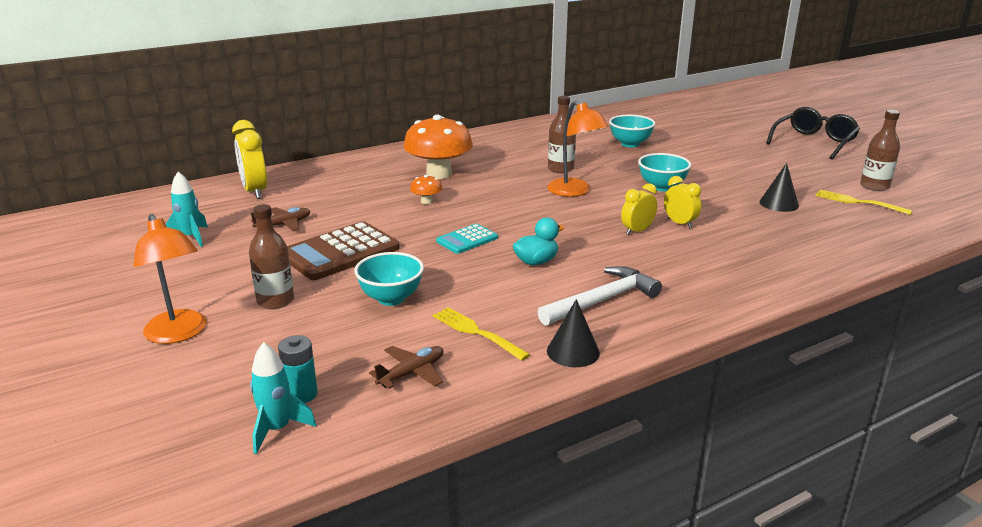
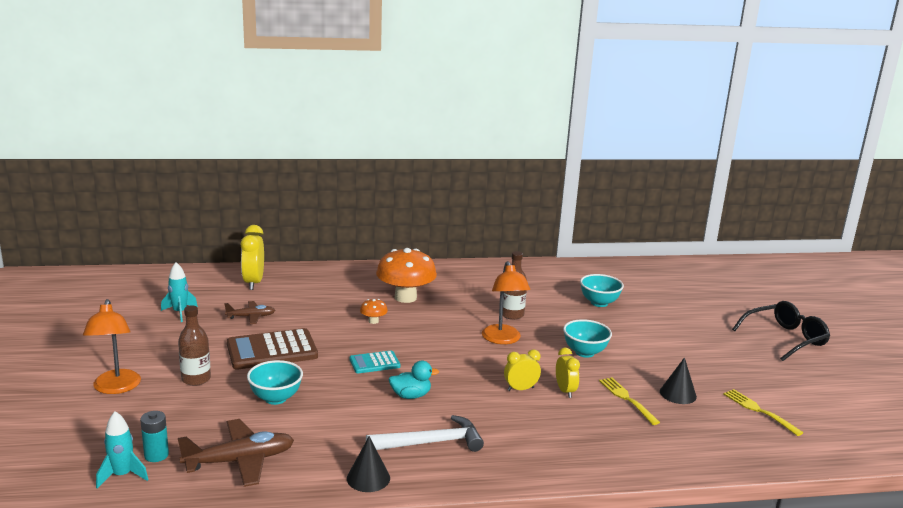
camera: 20 degrees right, 5 degrees down
(411, 373) = (240, 461): brown plane -> brown plane, size x1.73
(477, 333) = (313, 443): yellow fork -> yellow fork (627, 399)
(874, 186) = (795, 399): brown bottle -> none

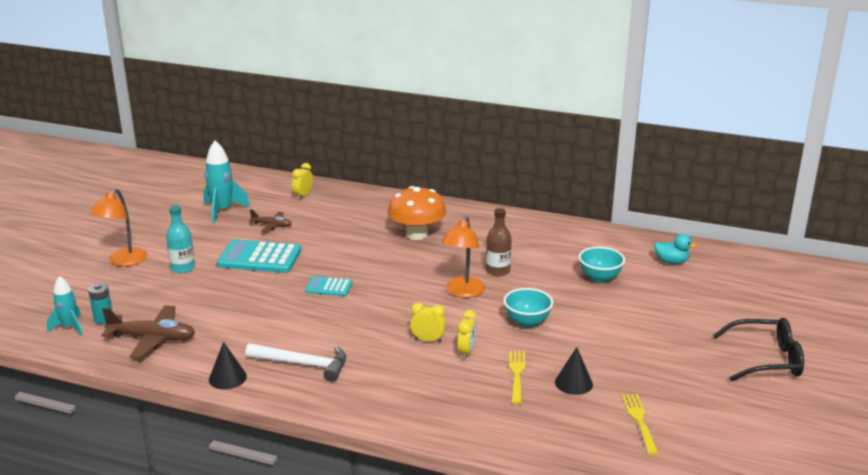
camera: 30 degrees right, 5 degrees up
(180, 313) = (222, 211): turquoise rocket -> turquoise rocket, size x1.57
(196, 379) = (183, 268): brown bottle -> turquoise bottle
(253, 283) = (303, 196): yellow clock -> yellow clock, size x0.63
(272, 350) = (259, 258): brown calculator -> turquoise calculator
(275, 398) = (224, 297): turquoise bowl -> none
(373, 321) = (366, 250): orange mushroom -> none
(411, 396) = (328, 322): turquoise duck -> turquoise duck (671, 261)

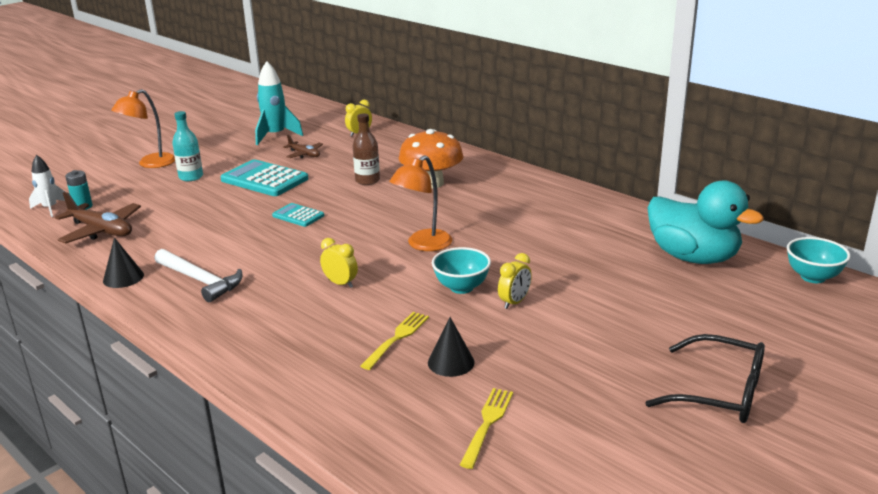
camera: 25 degrees right, 0 degrees up
(70, 327) = (50, 208): turquoise rocket -> white rocket
(466, 352) = (367, 304): yellow clock -> yellow clock (514, 302)
(498, 271) = (480, 231): brown bottle -> brown bottle (367, 181)
(599, 278) = (588, 259): turquoise bowl -> turquoise bowl (813, 277)
(671, 261) = (693, 257): turquoise duck -> turquoise duck, size x2.19

